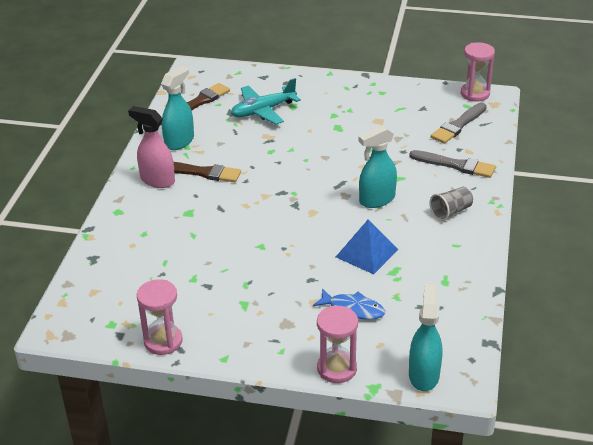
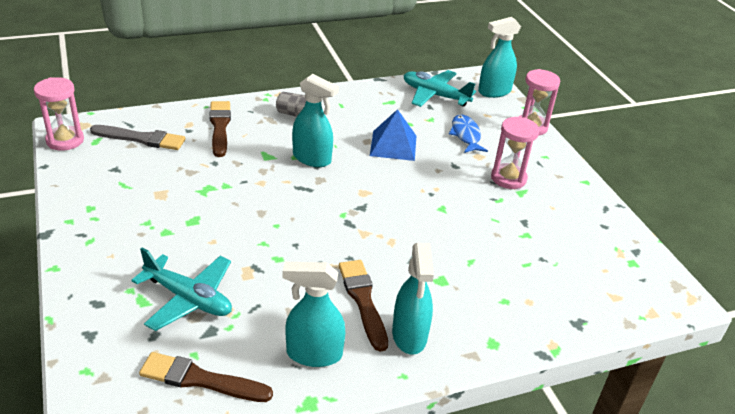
camera: 125 degrees left, 0 degrees up
(157, 180) = (409, 336): pink spray bottle -> turquoise spray bottle
(163, 341) = (610, 221): pink hourglass -> pink hourglass (508, 178)
(440, 320) = (435, 95): none -> turquoise plane
(455, 165) = (220, 127): grey brush -> brown brush

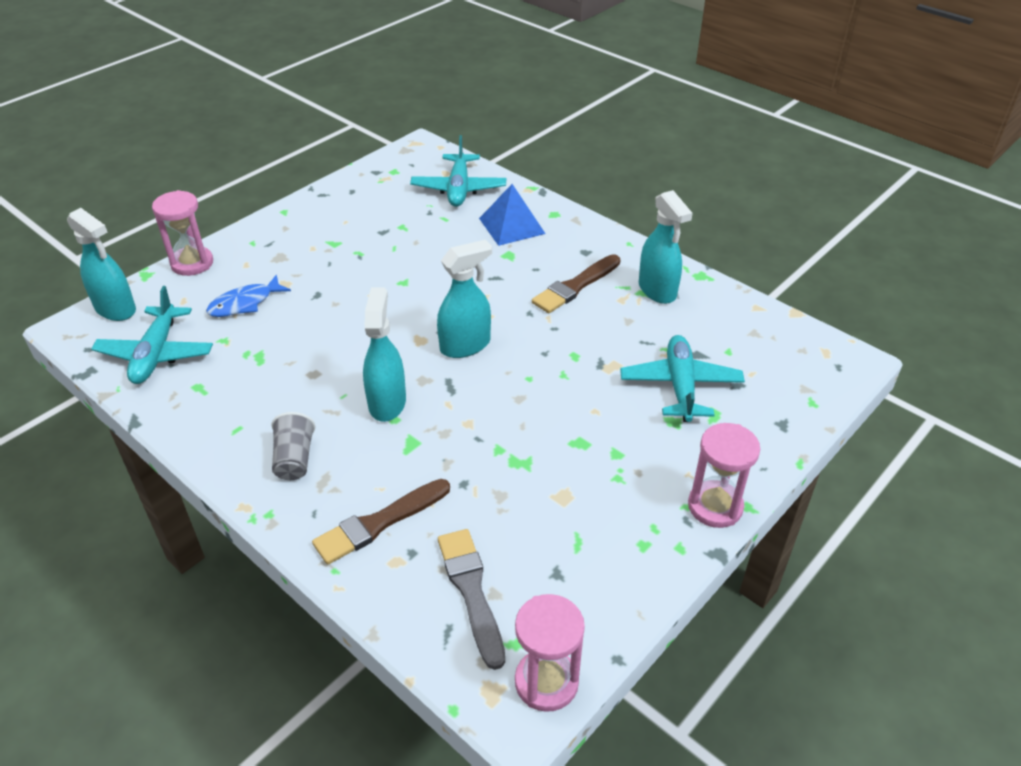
camera: 115 degrees left, 5 degrees up
(201, 379) = (744, 335): brown brush -> none
(393, 145) = (308, 350): blue pyramid -> blue pyramid (512, 226)
(409, 336) = (588, 252): turquoise spray bottle -> turquoise spray bottle (465, 345)
(508, 178) = (315, 255): pink hourglass -> pink hourglass (715, 506)
(577, 293) = (459, 189): none -> turquoise plane

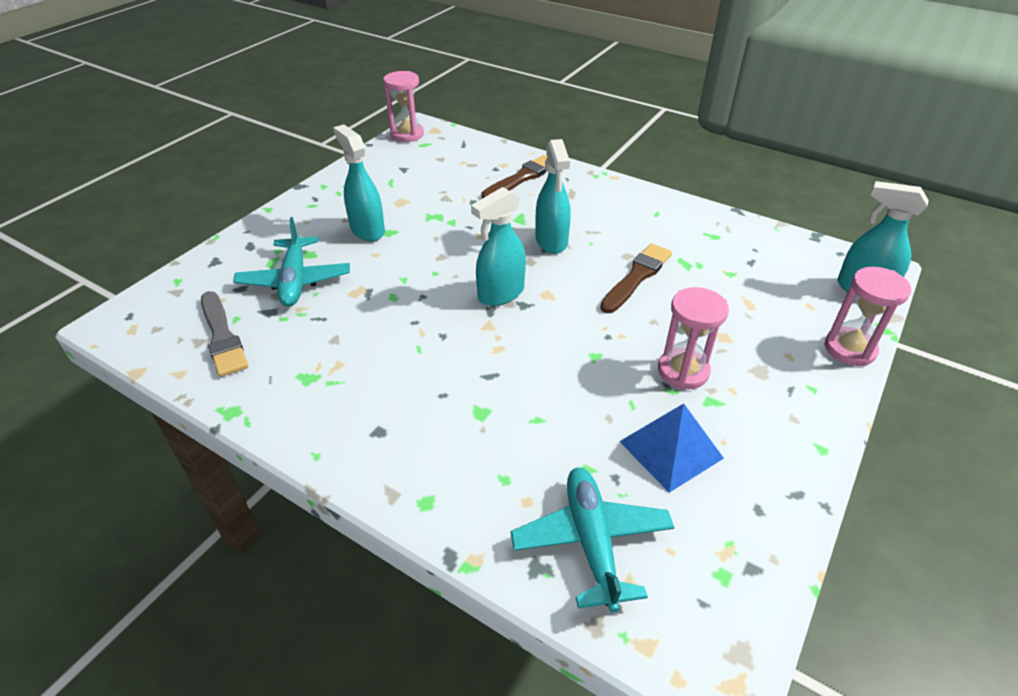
camera: 170 degrees right, 0 degrees up
(156, 354) = (776, 255): turquoise plane -> none
(245, 303) = (745, 309): blue fish -> none
(294, 459) = (600, 201): grey cup -> none
(471, 591) = (454, 158): grey brush -> grey brush (222, 337)
(512, 226) = (486, 466): blue pyramid -> blue pyramid (671, 449)
(575, 286) = (392, 375): brown brush -> brown brush (637, 277)
(657, 290) = (293, 381): turquoise spray bottle -> turquoise spray bottle (367, 230)
(715, 506) = (292, 206): pink hourglass -> pink hourglass (683, 371)

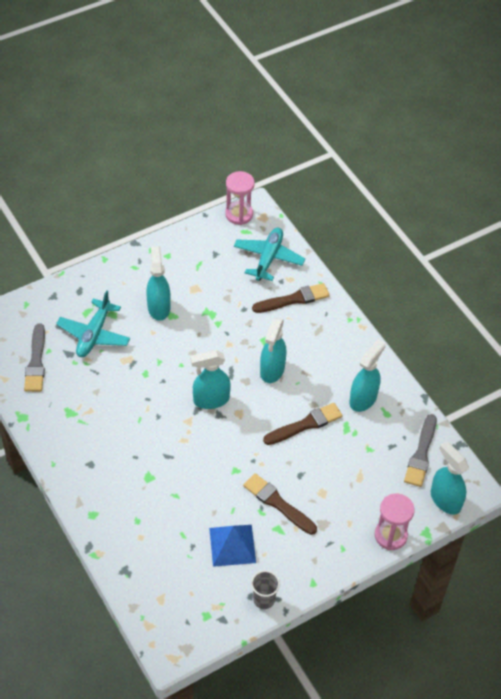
camera: 25 degrees right, 10 degrees up
(591, 542) = (157, 571): turquoise plane -> turquoise plane (268, 258)
(676, 232) = (363, 399): none -> turquoise spray bottle
(683, 371) = (278, 503): pink hourglass -> brown brush
(782, 505) = (264, 599): none -> grey cup
(789, 257) = (421, 454): none -> grey brush

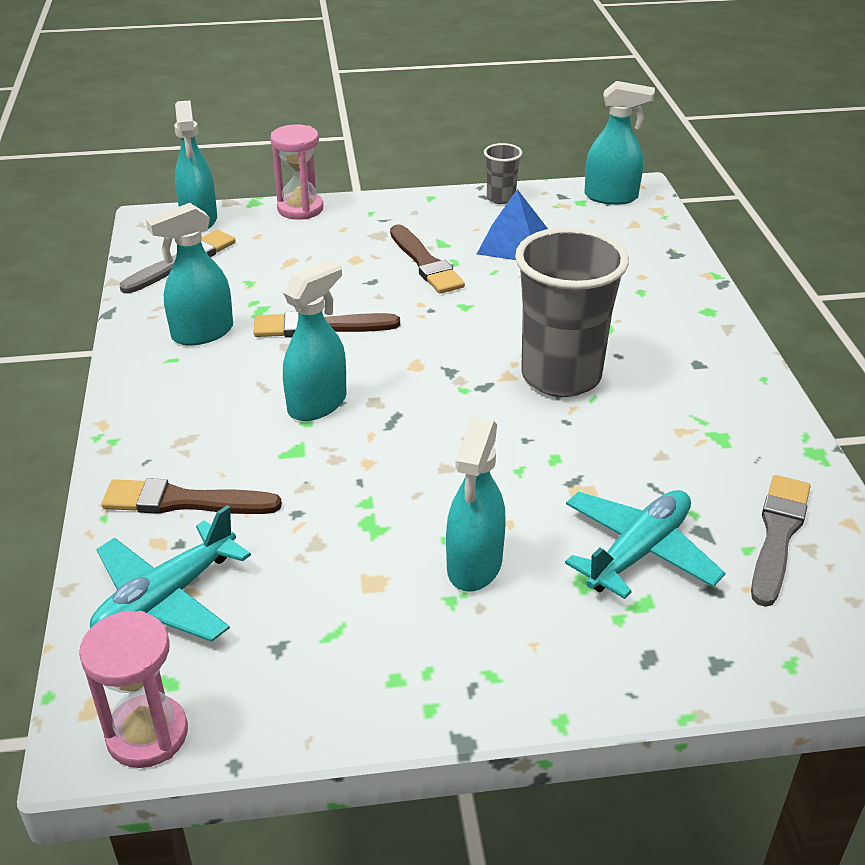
camera: 155 degrees left, 15 degrees down
(160, 429) = (561, 376): none -> grey cup
(211, 400) = (453, 392): turquoise spray bottle -> turquoise spray bottle (611, 197)

